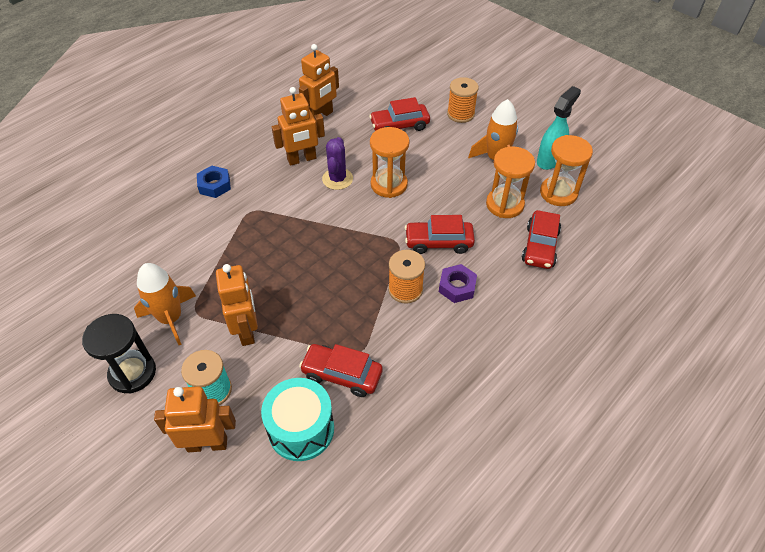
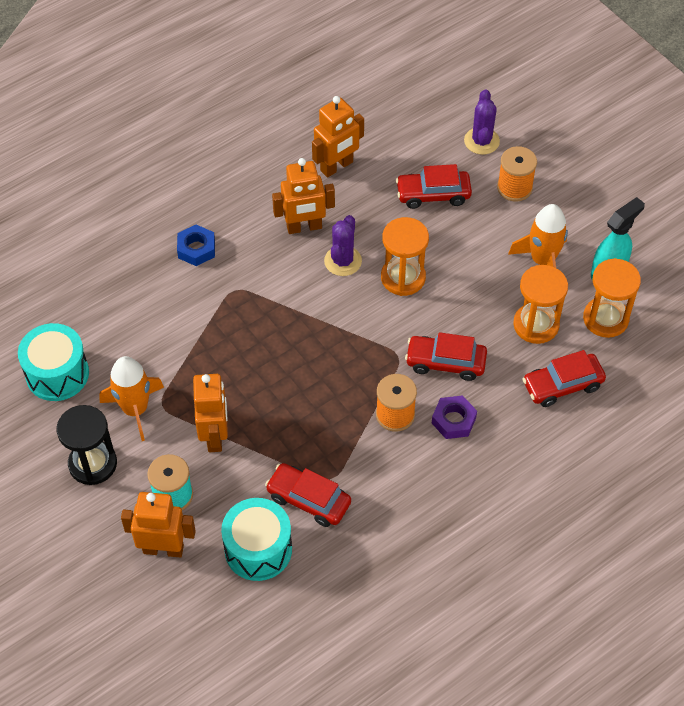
camera: 10 degrees right, 5 degrees up
(96, 298) = (57, 374): none -> turquoise drum
(428, 88) = (481, 141): none -> purple cactus
(540, 246) = (562, 385): red car -> red car turned 45 degrees clockwise

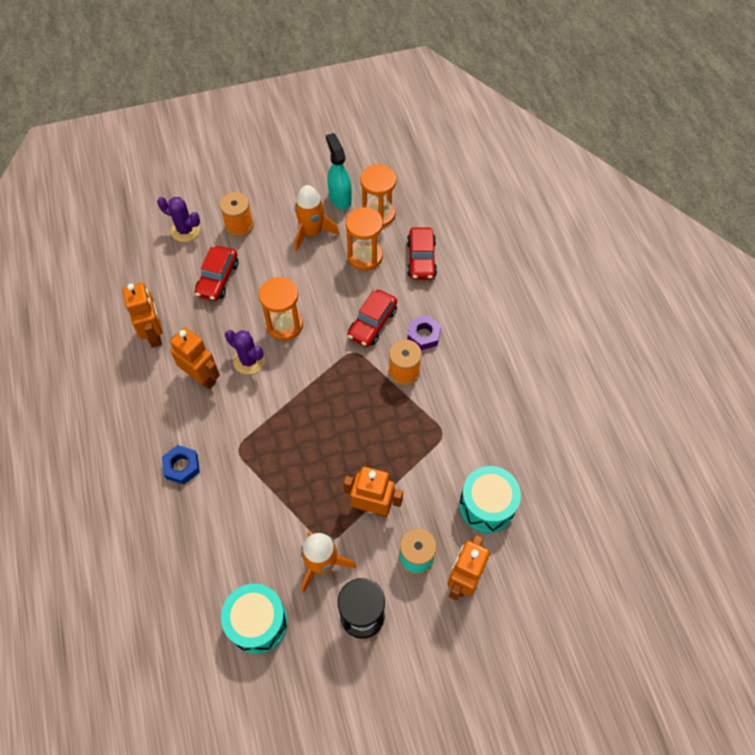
camera: 70 degrees left, 5 degrees up
(304, 227) = (202, 377): orange robot -> orange robot turned 60 degrees counterclockwise
(308, 500) = (456, 455): red car -> none

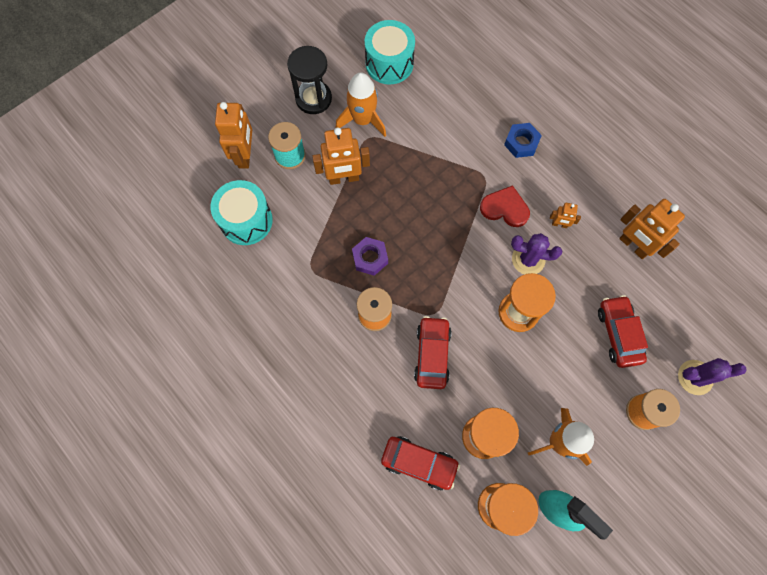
camera: 155 degrees right, 10 degrees up
(202, 377) = (559, 224): orange robot -> orange robot, size x0.50
(239, 412) = (505, 208): none -> red heart
(421, 259) = (419, 463): red car -> red car turned 135 degrees clockwise
(424, 335) = (373, 365): purple nut -> purple nut (370, 258)

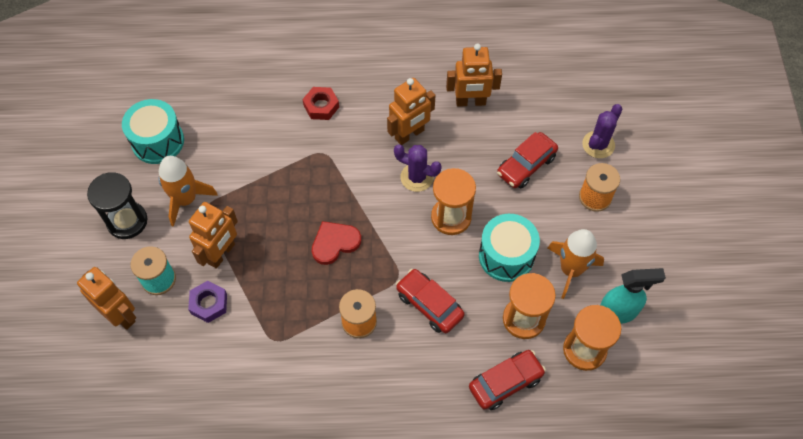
camera: 50 degrees left, 10 degrees down
(246, 220) = (181, 360): turquoise drum -> turquoise drum (506, 256)
(370, 258) = (309, 288): purple nut -> purple nut (209, 304)
(505, 208) = (362, 159): red heart -> red heart (334, 243)
(521, 143) = (321, 106): blue nut -> red nut
(528, 259) = (417, 177): purple cactus -> purple cactus turned 60 degrees clockwise
(559, 224) = (409, 134): orange robot -> orange robot, size x1.99
(618, 334) = (526, 165): red car -> red car turned 75 degrees counterclockwise

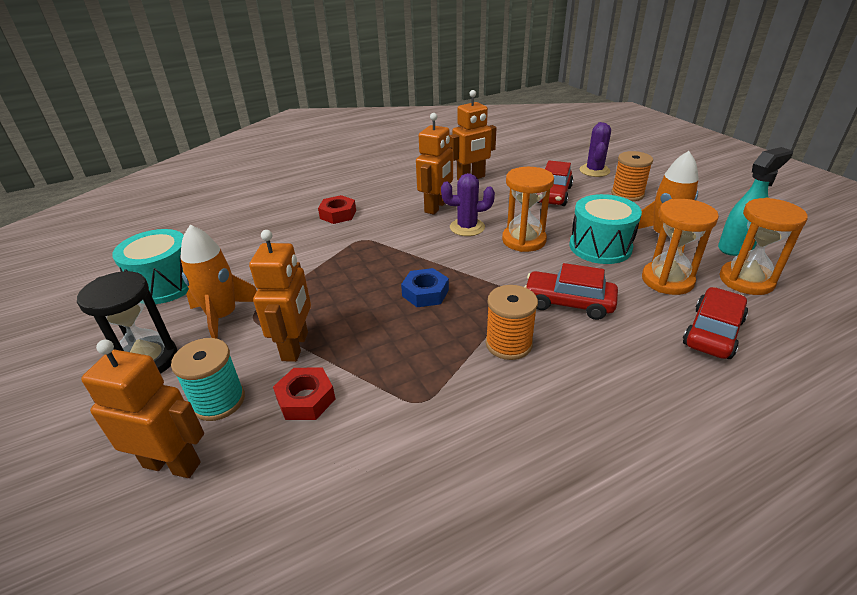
camera: 25 degrees left, 25 degrees down
(209, 304) = (306, 399): purple nut -> red nut
(334, 243) = (425, 293): red heart -> blue nut

